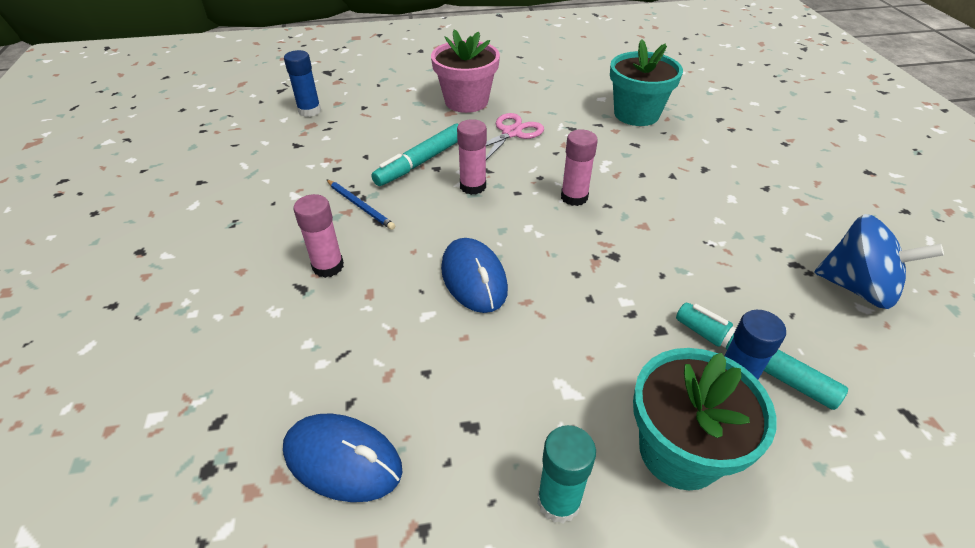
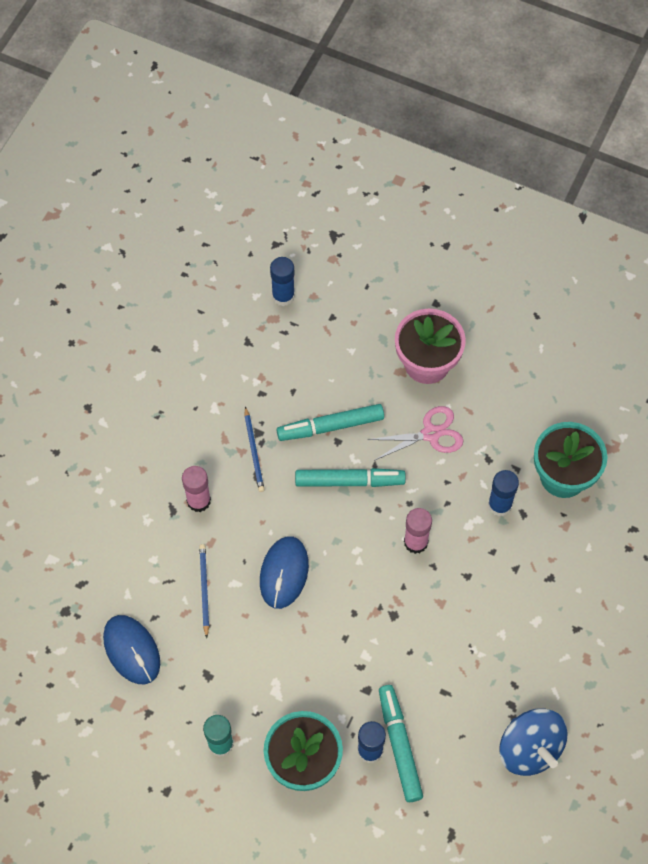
camera: 35 degrees right, 20 degrees up
(395, 339) = (204, 589): none -> blue pencil
(473, 186) = (349, 481): pink glue stick -> turquoise marker
(612, 147) = (499, 505): none -> blue glue stick

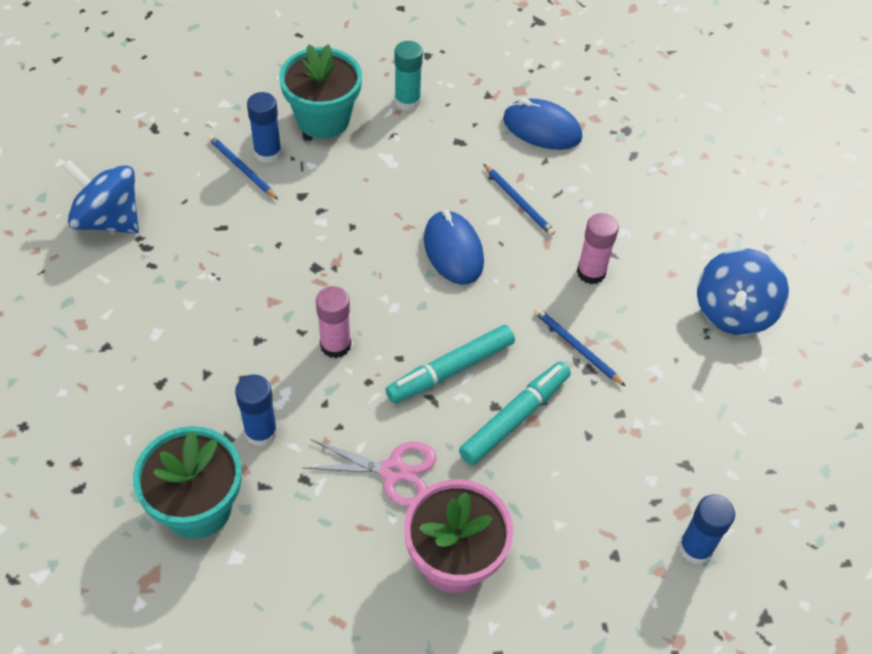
camera: 145 degrees right, 10 degrees down
(127, 418) = (733, 312): none -> blue spinning top
(399, 745) = (242, 168): turquoise marker -> blue pencil
(430, 434) = (392, 471): pink scissors -> pink scissors turned 120 degrees counterclockwise

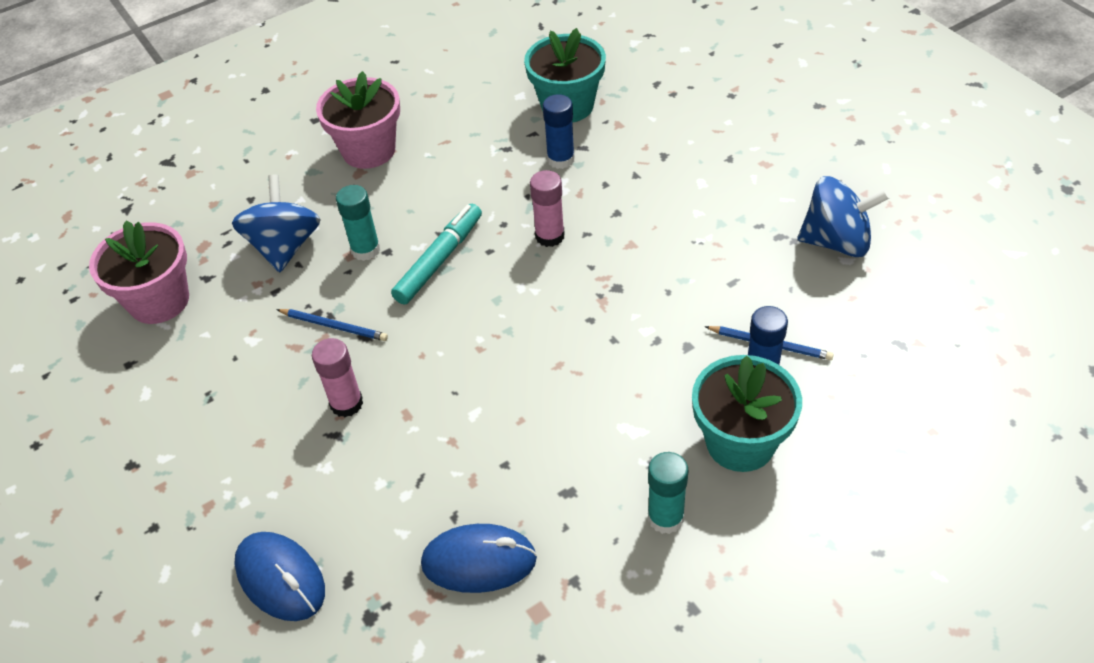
camera: 160 degrees right, 5 degrees down
(392, 471) = (444, 177): pink scissors -> none
(453, 251) = (498, 361): blue mouse -> blue mouse (280, 578)
(515, 418) = (365, 250): turquoise marker -> turquoise glue stick
(519, 202) = (458, 447): blue pencil -> none
(695, 548) = (187, 227): blue glue stick -> none
(733, 312) = (184, 429): blue spinning top -> blue spinning top (284, 247)
(739, 458) = (159, 301): none -> pink flower pot

